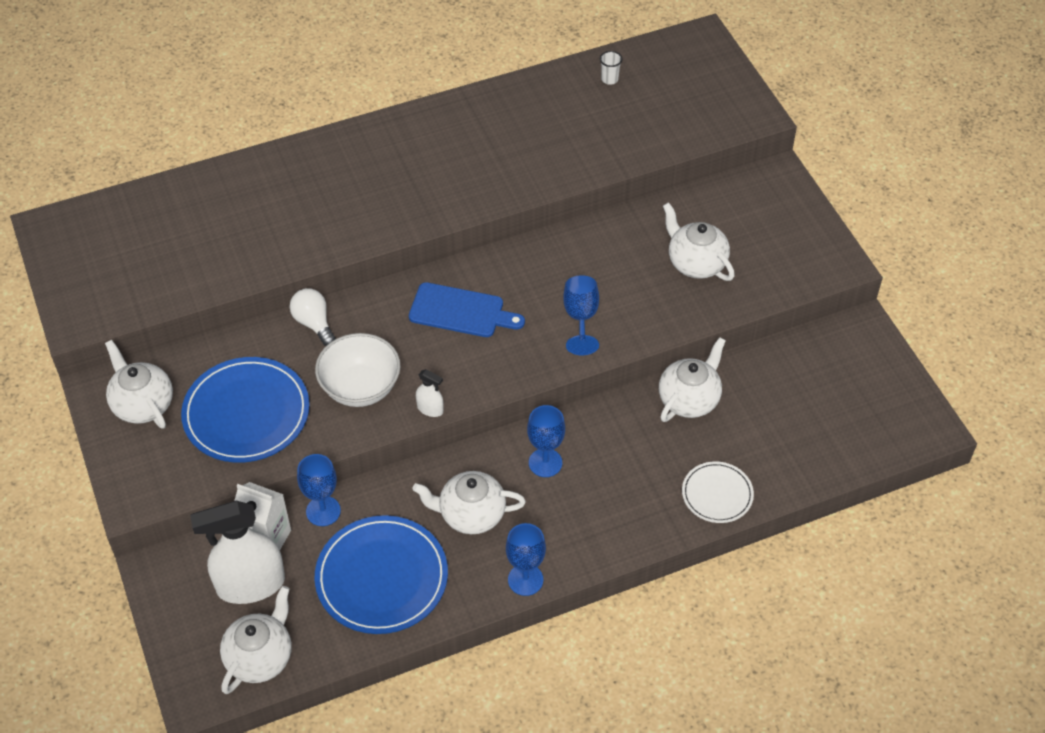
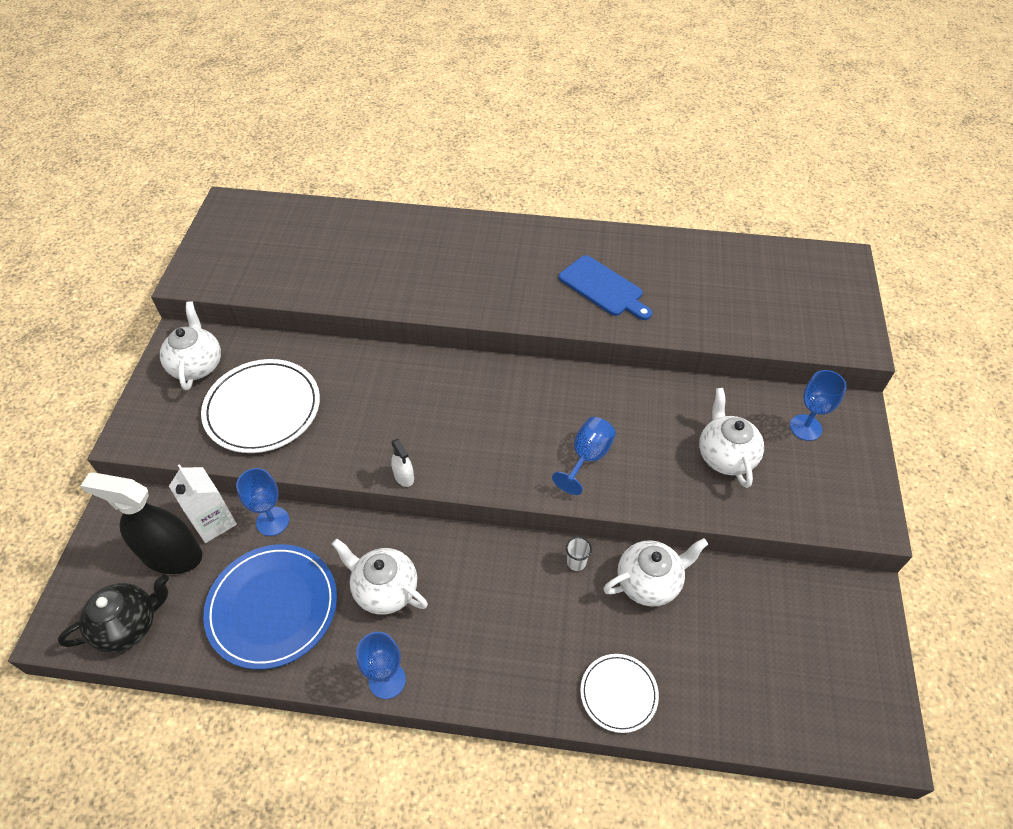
camera: 30 degrees right, 0 degrees up
(246, 413) = (262, 408): blue plate -> white plate
(250, 585) = (172, 555): white spray bottle -> black spray bottle
(260, 657) = (128, 625): white teapot -> black teapot
(314, 323) = (367, 360): white light bulb -> none
(360, 387) = (362, 430): white bowl -> none
(461, 311) = (489, 404): blue cutting board -> blue cutting board (603, 288)
(545, 463) = (480, 575): blue goblet -> blue goblet (805, 427)
(609, 79) = (737, 262): white cup -> white cup (576, 562)

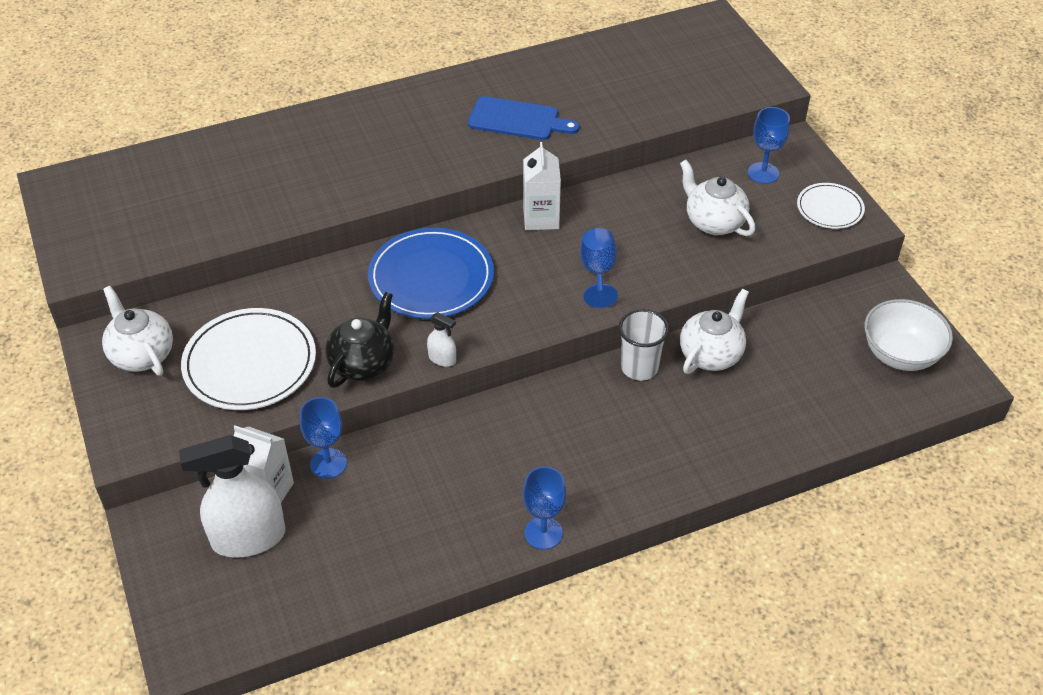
camera: 30 degrees left, 5 degrees down
(128, 625) = (255, 613): black teapot -> black teapot (363, 364)
(172, 555) = (248, 538): black spray bottle -> white spray bottle
(272, 607) = (389, 530): blue plate -> blue plate (431, 277)
(384, 589) = (484, 467): white teapot -> none
(574, 384) = (541, 218): none -> white carton
(576, 562) = (639, 368): white cup -> white cup, size x1.88
(618, 693) = (744, 447): white plate -> white plate (830, 208)
(836, 677) = (900, 354): none -> white bowl

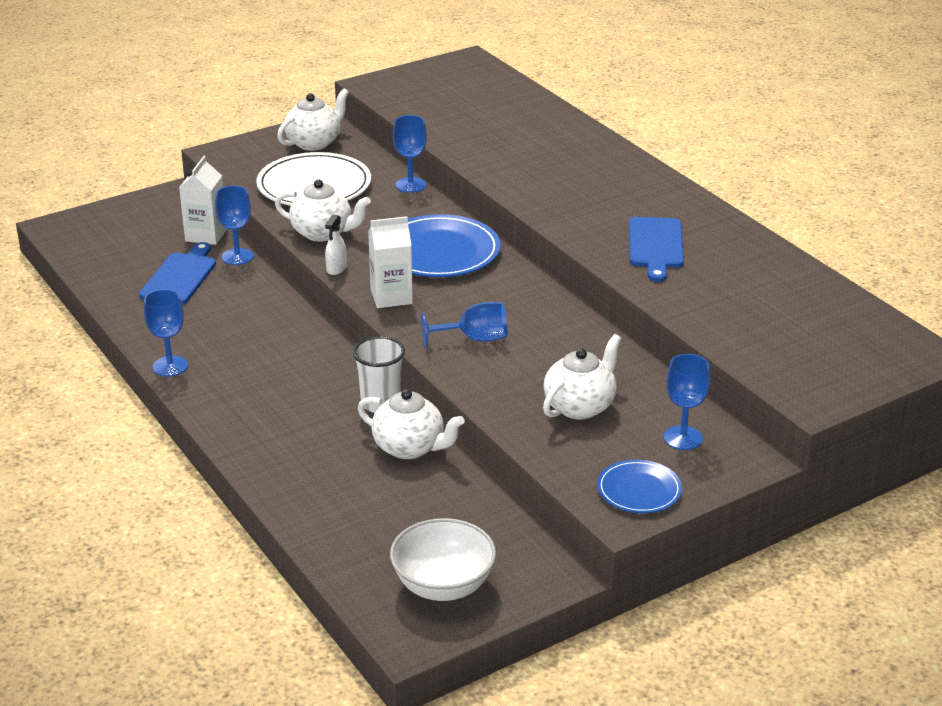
camera: 80 degrees right, 15 degrees down
(248, 538) = (159, 234): white spray bottle -> none
(281, 283) = (410, 185): none -> blue goblet
(357, 519) = (180, 277): none -> blue cutting board
(363, 364) = (323, 233): black teapot -> white teapot
(541, 218) = (544, 300): white carton -> white carton (391, 297)
(830, 208) = (639, 490): white plate -> blue plate

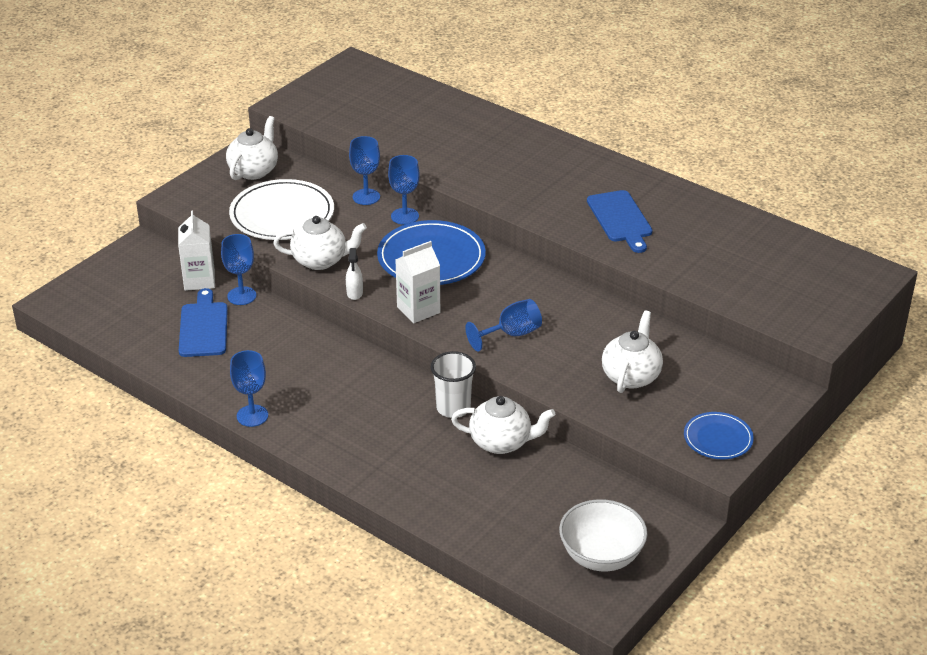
camera: 20 degrees left, 5 degrees up
(683, 438) = (724, 385): blue goblet -> blue goblet (405, 216)

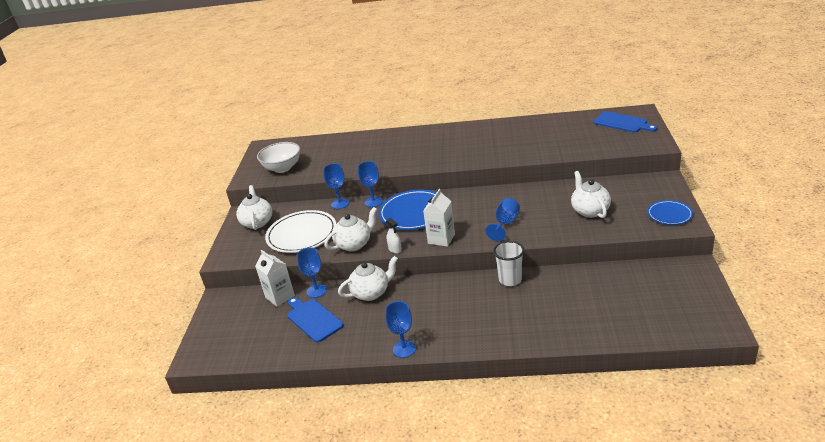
camera: 30 degrees left, 5 degrees down
(501, 442) = (558, 281): white teapot -> white teapot (371, 293)
(601, 556) = (685, 305): white bowl -> white bowl (282, 168)
(620, 219) = (497, 145): blue cutting board -> blue cutting board (622, 123)

